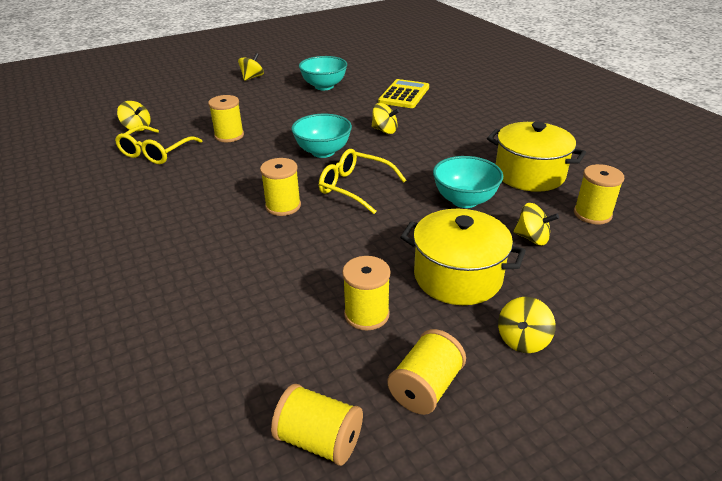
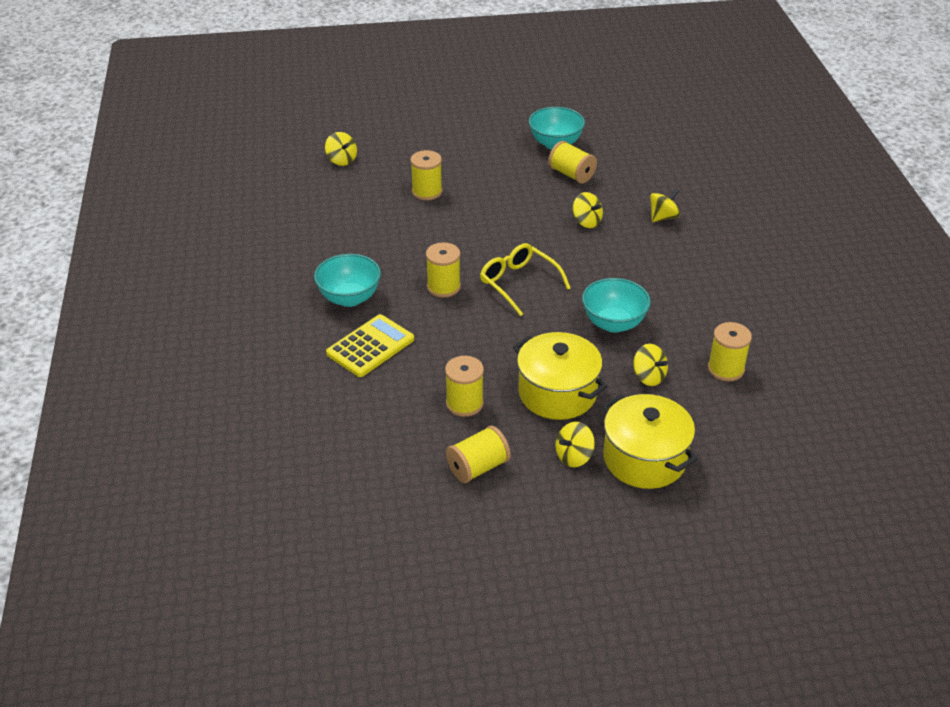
camera: 20 degrees right, 5 degrees up
(156, 152) = (350, 196): yellow glasses -> none
(252, 77) = (482, 112): yellow spinning top -> yellow spinning top (663, 217)
(319, 440) = (386, 478): yellow spool -> yellow spool (571, 174)
(323, 152) = (509, 234): turquoise bowl -> turquoise bowl (349, 298)
(404, 95) = (637, 176): yellow calculator -> yellow calculator (370, 346)
(529, 174) = (699, 311): yellow pot -> yellow pot (644, 459)

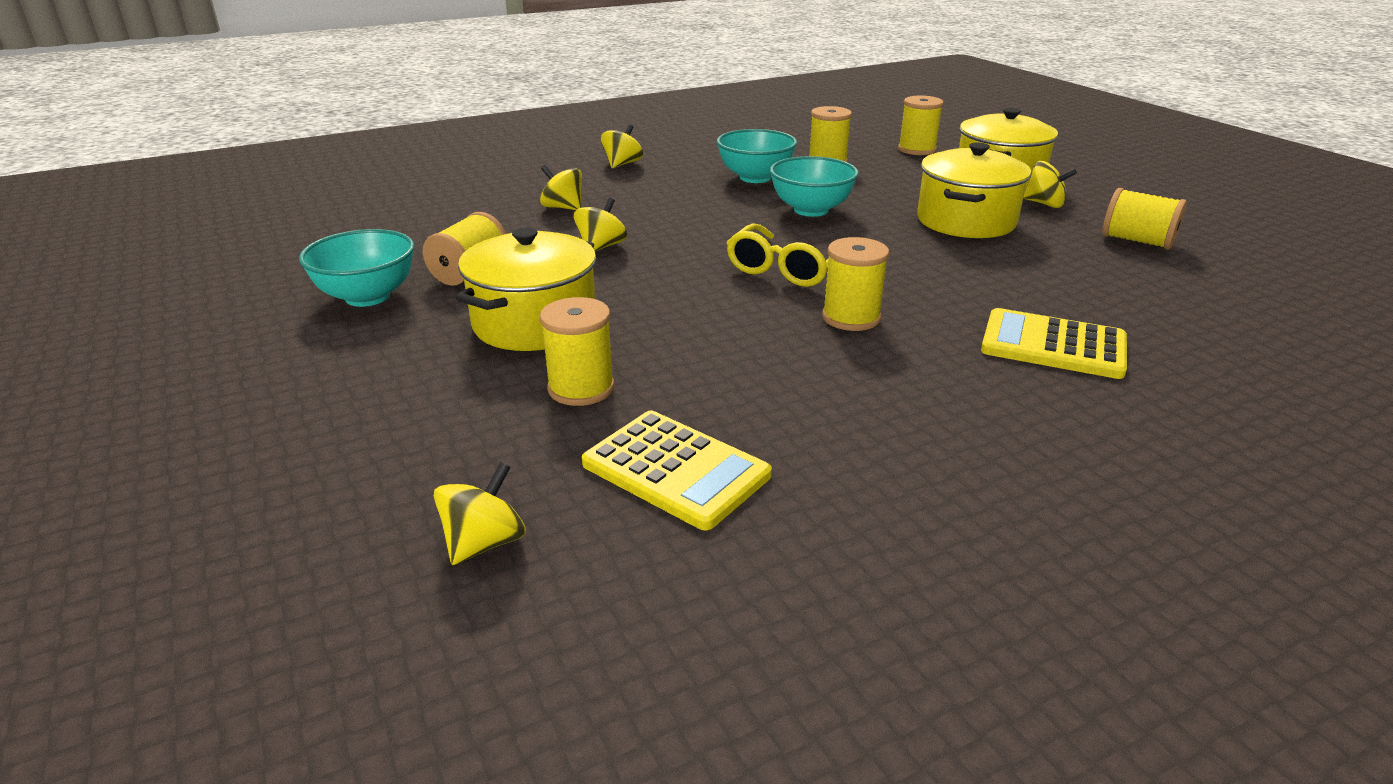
camera: 110 degrees left, 10 degrees down
(349, 298) = (970, 392): turquoise bowl -> turquoise bowl (755, 177)
(352, 204) = (675, 470): none -> yellow calculator
(464, 403) = (1058, 263): yellow spool -> yellow spool (917, 149)
(497, 187) = (535, 323): none -> yellow pot
(648, 377) = (881, 187): yellow spinning top -> yellow spinning top (622, 164)

